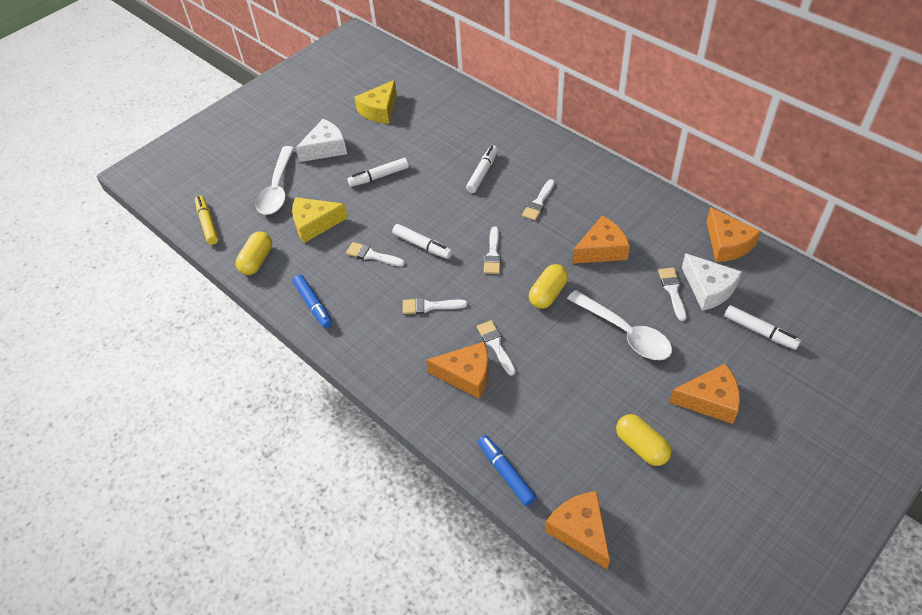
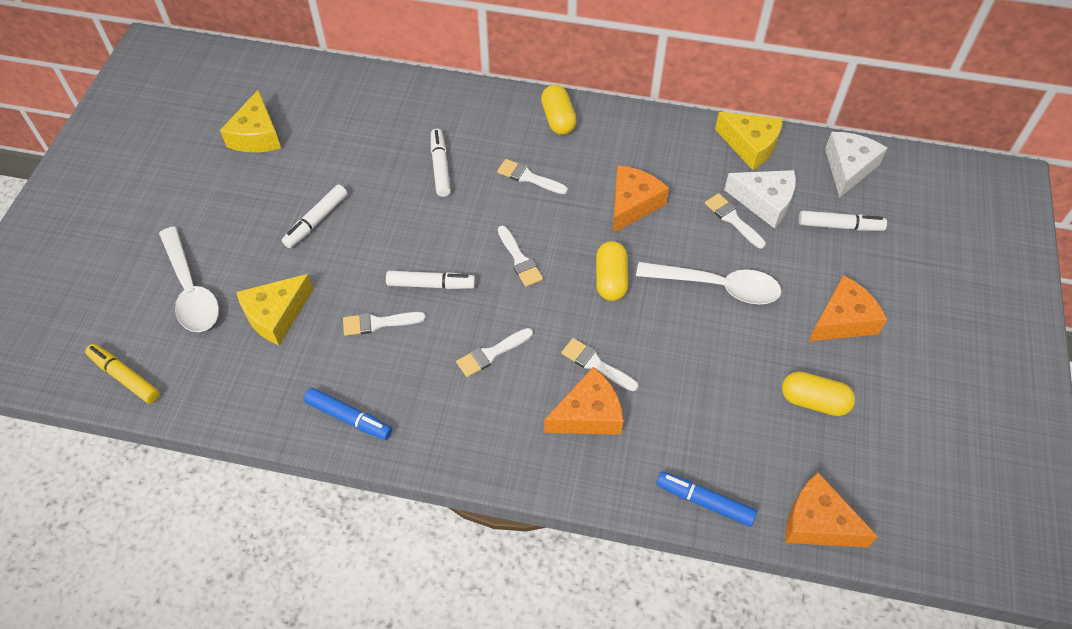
camera: 35 degrees left, 5 degrees up
(257, 261) = (232, 395): yellow capsule -> yellow capsule (558, 119)
(326, 148) = (219, 211): white cheese -> white cheese (848, 168)
(538, 202) = (528, 177): white brush -> white brush turned 120 degrees clockwise
(727, 244) = (750, 146): orange cheese -> yellow cheese

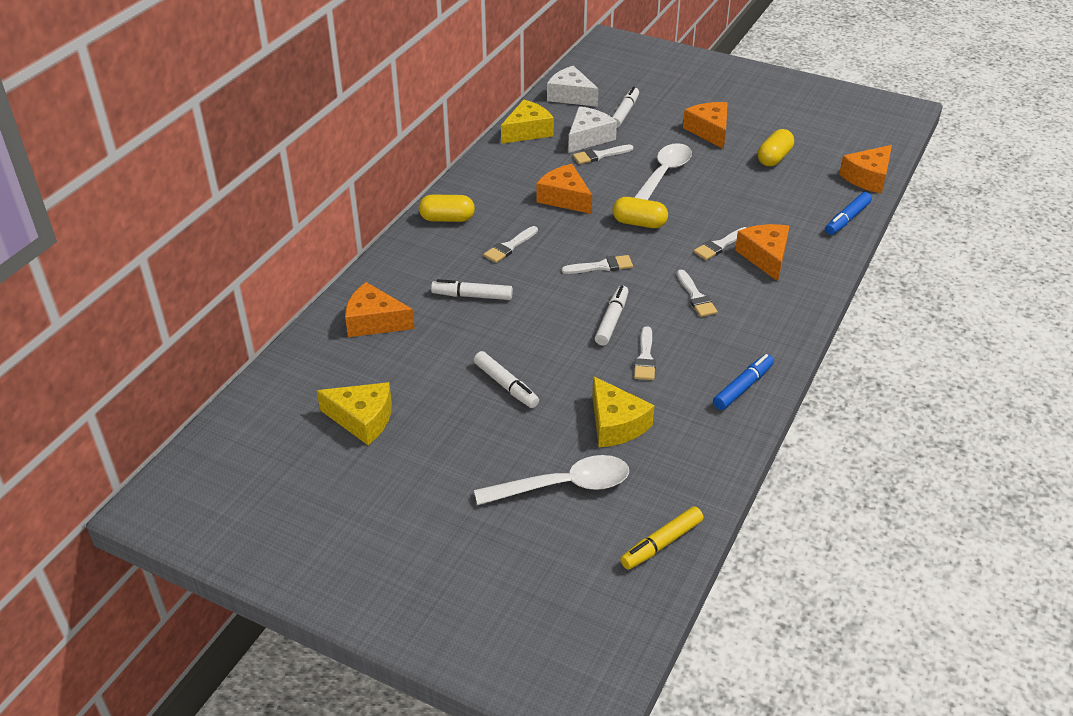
camera: 75 degrees left, 15 degrees down
(385, 109) = (374, 321): none -> orange cheese

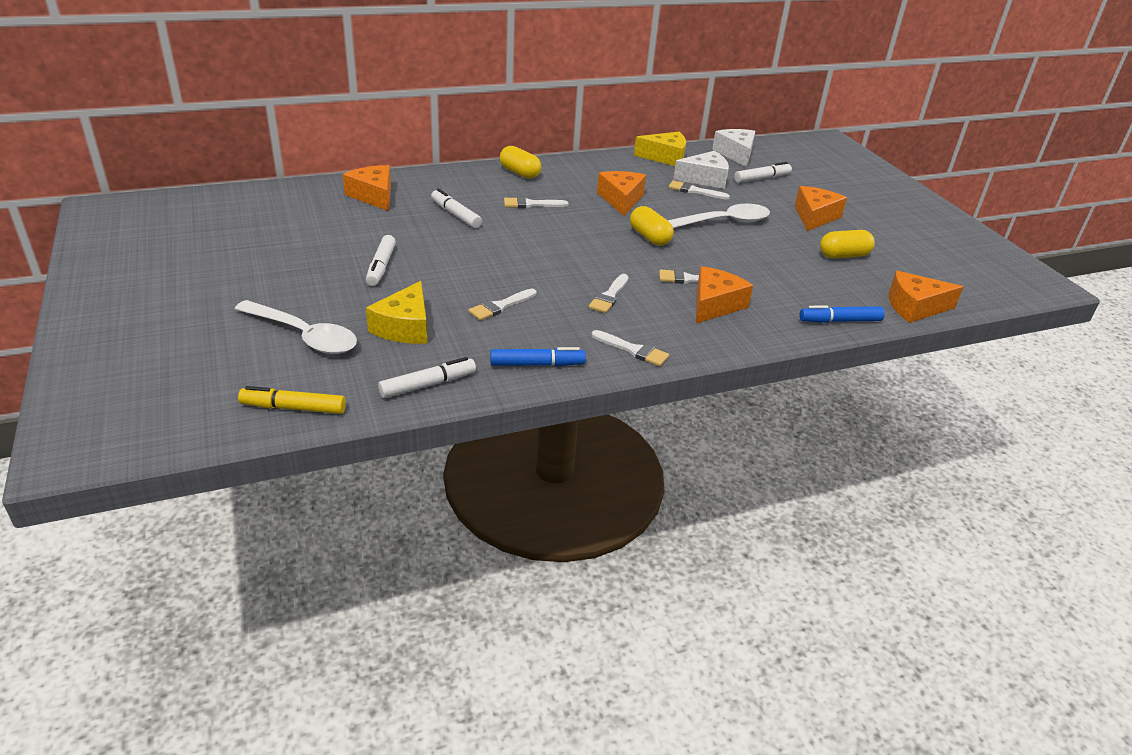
camera: 40 degrees right, 5 degrees down
(362, 419) = (270, 234): yellow cheese -> none
(601, 266) = (573, 245): white brush -> white brush (633, 350)
(611, 320) = (519, 275): white marker -> white marker (428, 385)

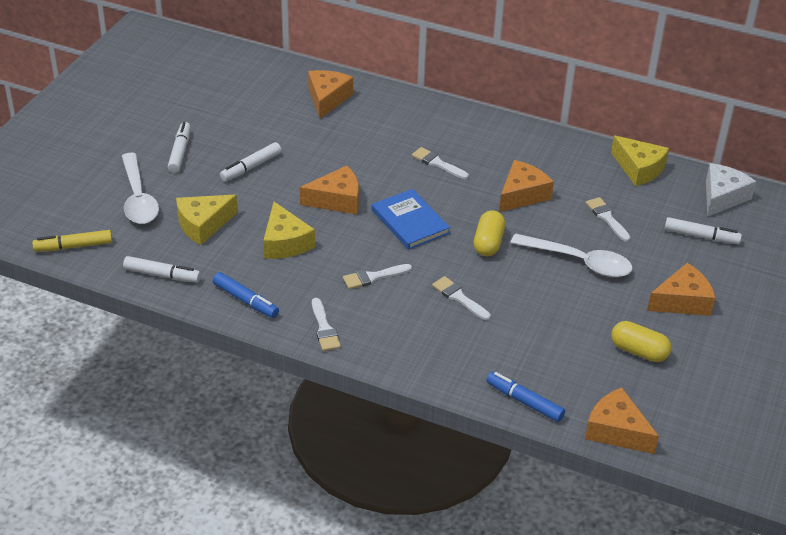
camera: 45 degrees right, 5 degrees up
(294, 408) = (74, 246): yellow marker -> yellow marker turned 60 degrees counterclockwise
(456, 215) = (364, 145): white marker -> white marker (180, 152)
(500, 306) = (285, 242): white brush -> yellow cheese
(520, 173) = (474, 126): yellow capsule -> none
(574, 248) = (410, 221): none -> blue book
(705, 179) = (639, 210): white cheese -> none
(714, 305) = (443, 329): orange cheese -> orange cheese (337, 200)

